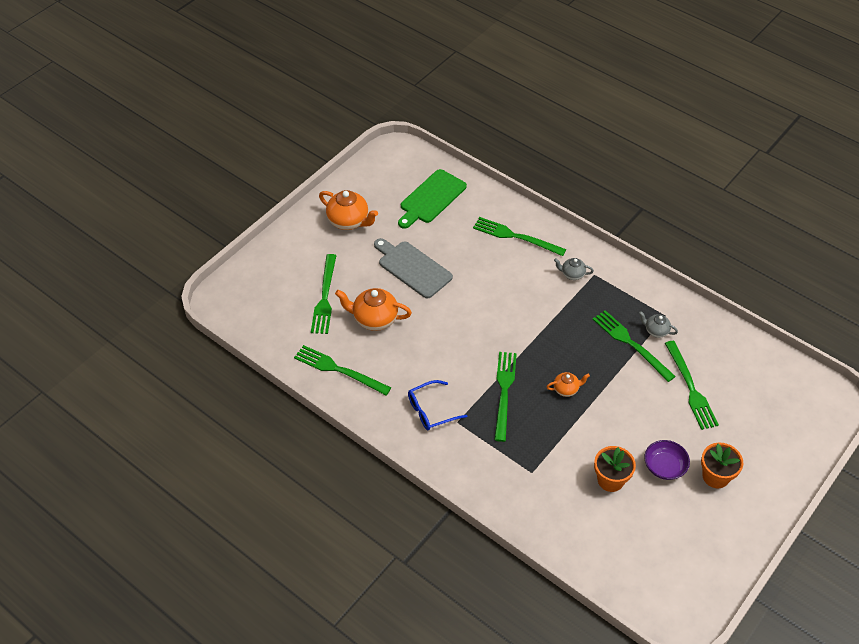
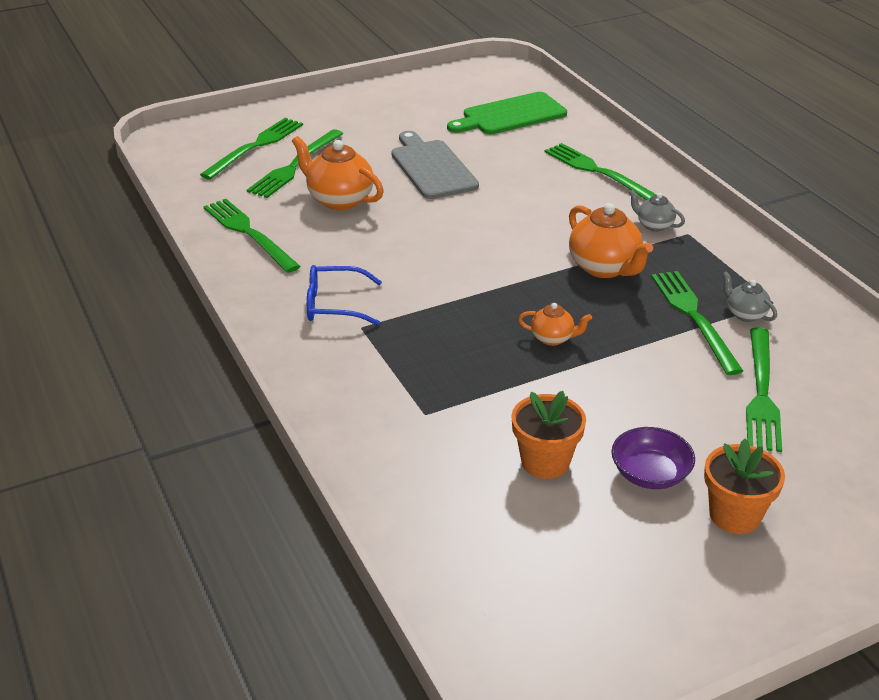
camera: 25 degrees right, 15 degrees down
(349, 221) = (387, 111): orange teapot -> orange teapot (604, 268)
(504, 392) = (456, 315): green fork -> green fork (255, 147)

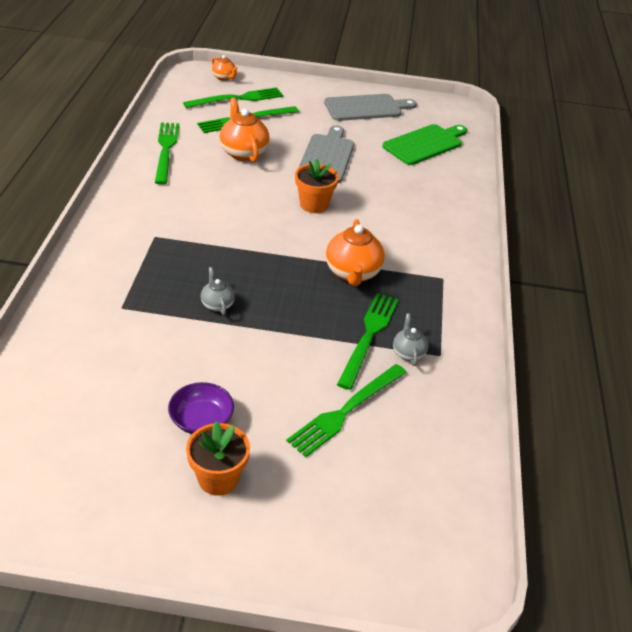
camera: 30 degrees right, 5 degrees up
(335, 305) = (157, 216): blue glasses -> none
(406, 102) = (366, 108): none -> grey cutting board
(510, 115) = (425, 144): green cutting board -> green cutting board turned 135 degrees clockwise
(545, 462) = (150, 375): orange flower pot -> orange flower pot (314, 204)
(553, 338) = (257, 302): orange teapot -> orange teapot (224, 78)
(598, 172) = (435, 208): green fork -> none
(654, 225) = (425, 261): grey teapot -> grey teapot (217, 304)

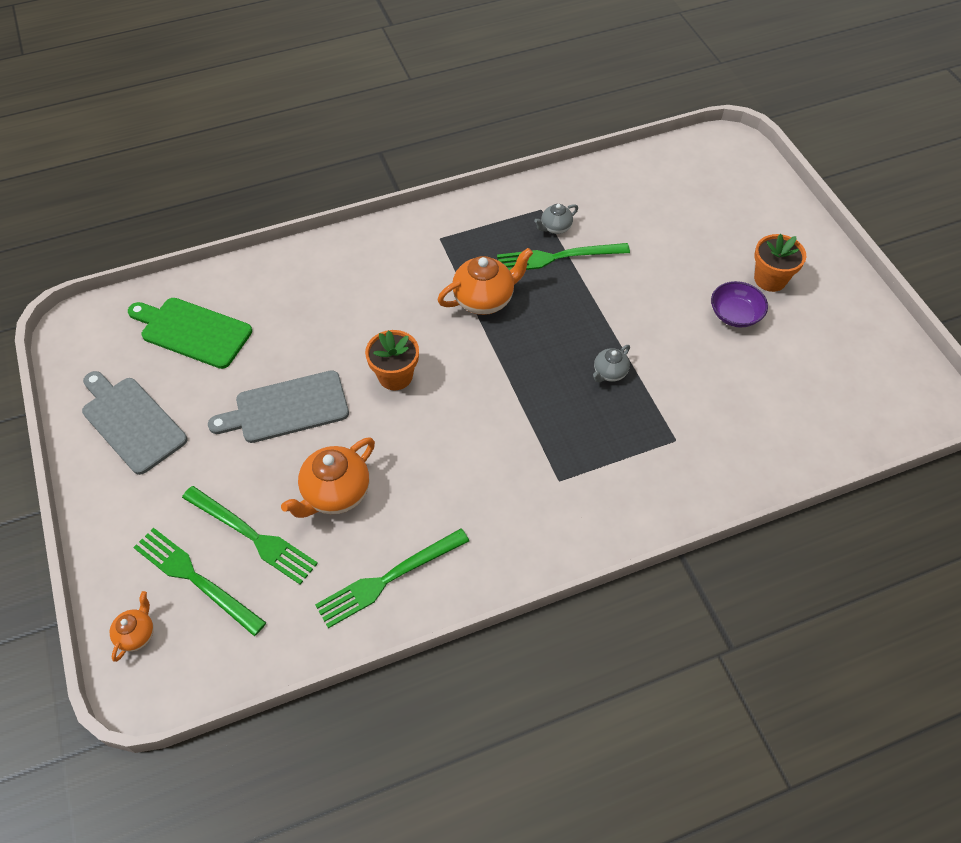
camera: 115 degrees left, 15 degrees up
(346, 411) = (648, 239): green fork -> none

